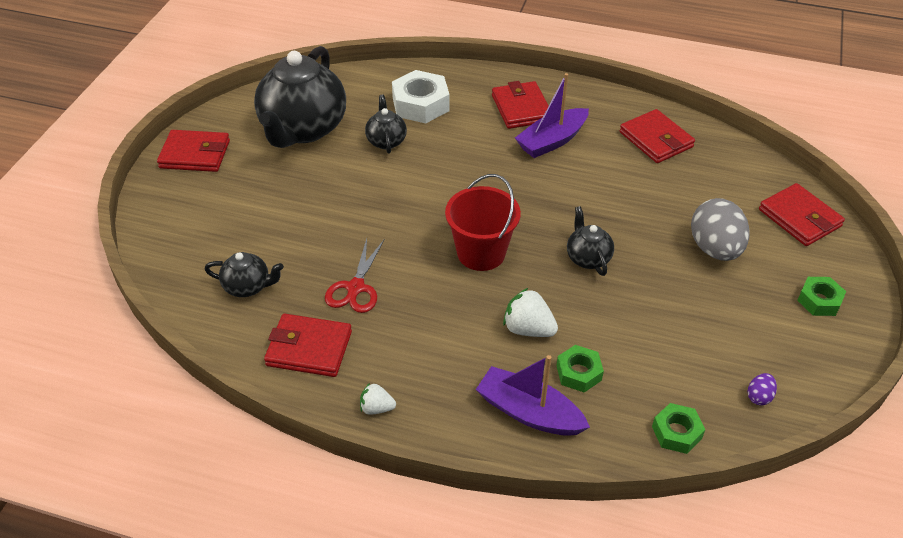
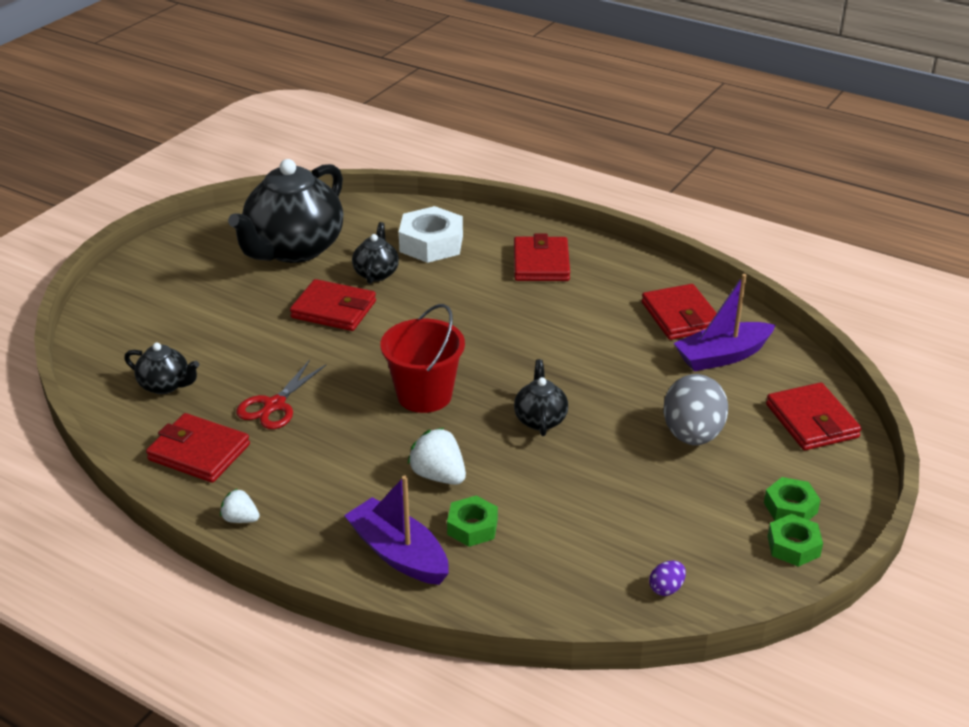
camera: 15 degrees right, 10 degrees down
(195, 154) = (172, 257): red wallet -> red wallet (334, 310)
(552, 141) = (559, 300): purple boat -> purple boat (722, 356)
(676, 432) = (552, 604): green nut -> green nut (793, 546)

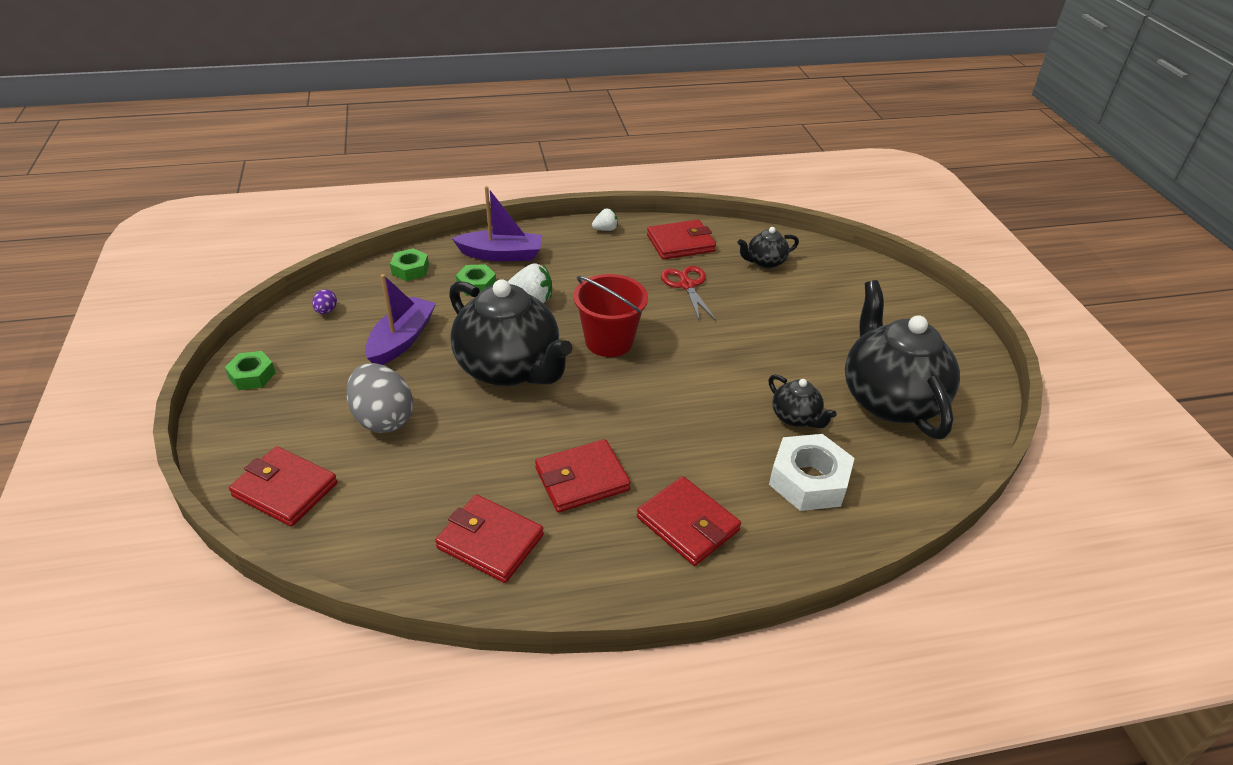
camera: 135 degrees right, 5 degrees up
(334, 310) = (767, 366): red wallet -> red wallet (582, 479)
(540, 419) = (509, 368): black teapot -> black teapot, size x2.19
(722, 356) = (412, 515): purple boat -> purple boat (401, 340)
(790, 507) = (268, 401): green nut -> green nut (410, 269)

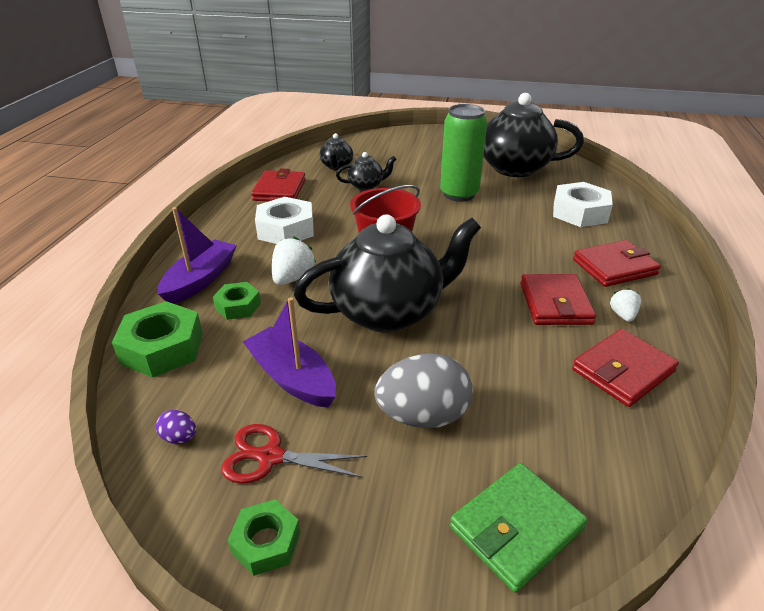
camera: 65 degrees left, 5 degrees down
(285, 489) = (516, 528): red wallet -> green wallet
(410, 269) = (162, 348): green nut -> green nut, size x1.69
(605, 229) = (222, 217): white strawberry -> white strawberry (622, 315)
(608, 271) = (286, 229): none -> white nut
(687, 285) = (338, 201): red scissors -> red scissors (271, 457)
(773, 367) = (459, 194): none -> green can
(796, 417) = (516, 200): black teapot -> black teapot (366, 186)

